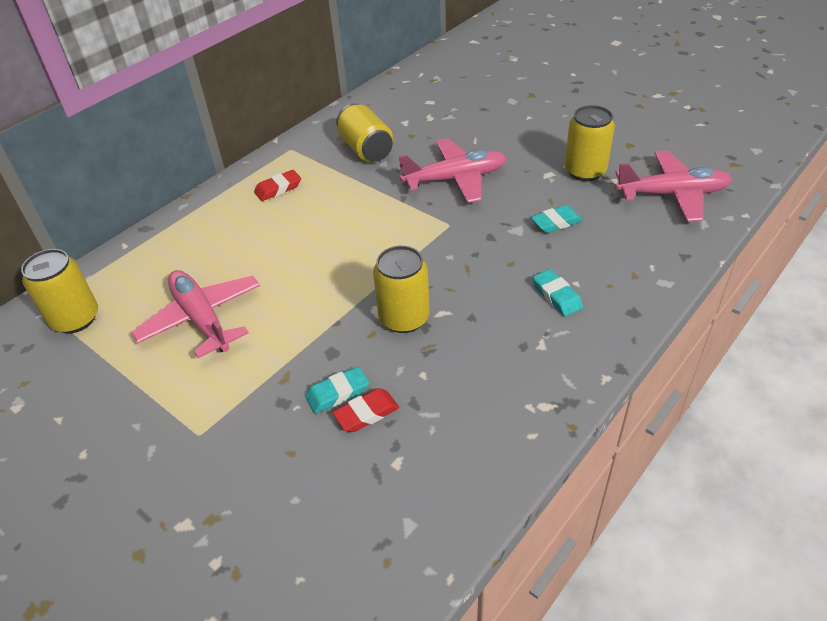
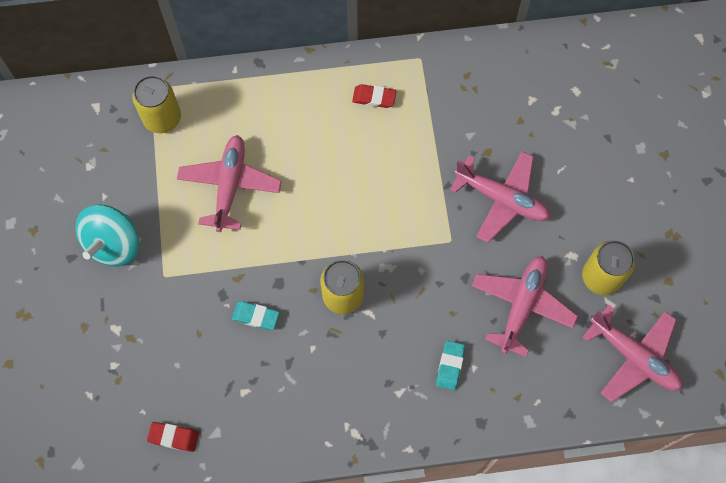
camera: 40 degrees right, 25 degrees up
(109, 450) = (114, 244): none -> turquoise spinning top
(366, 149) = (472, 108): yellow can -> none
(366, 413) = (258, 345): red eraser -> red eraser (173, 437)
(556, 222) = (522, 306): turquoise eraser -> pink plane

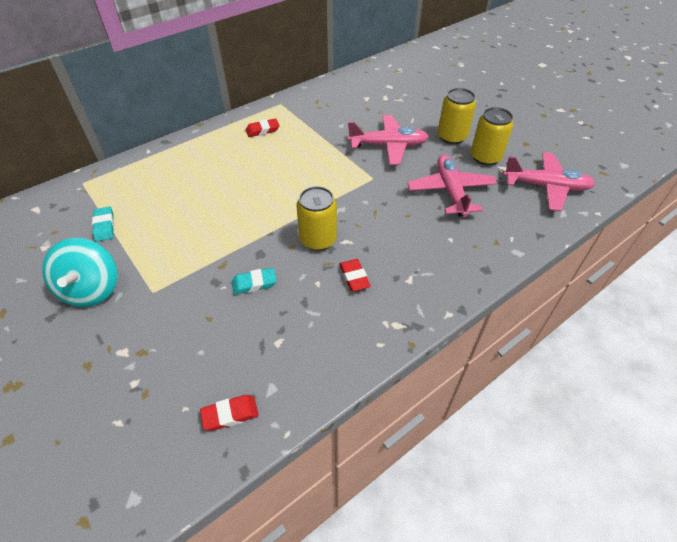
camera: 30 degrees left, 20 degrees down
(162, 118) = (100, 195): yellow can -> yellow can (452, 137)
(230, 186) = (181, 212): pink plane -> none
(350, 360) = (354, 277): none -> red eraser
(450, 366) = (433, 246): turquoise eraser -> turquoise eraser (104, 226)

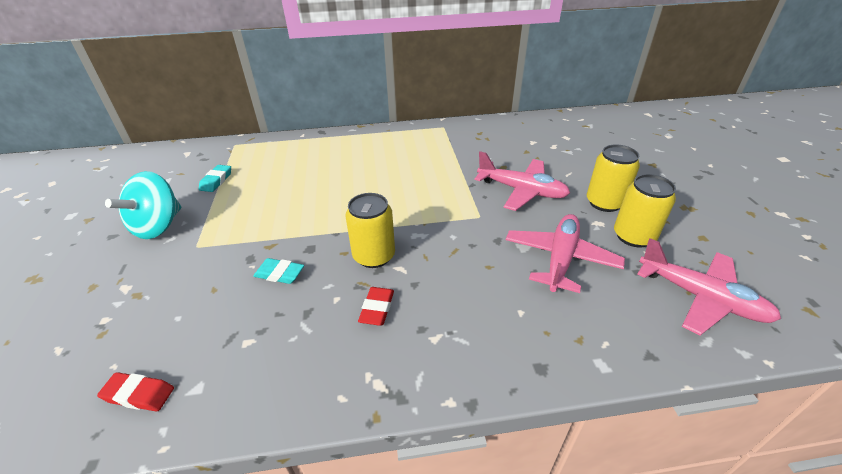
camera: 30 degrees right, 10 degrees down
(262, 130) = (408, 144): red eraser -> none

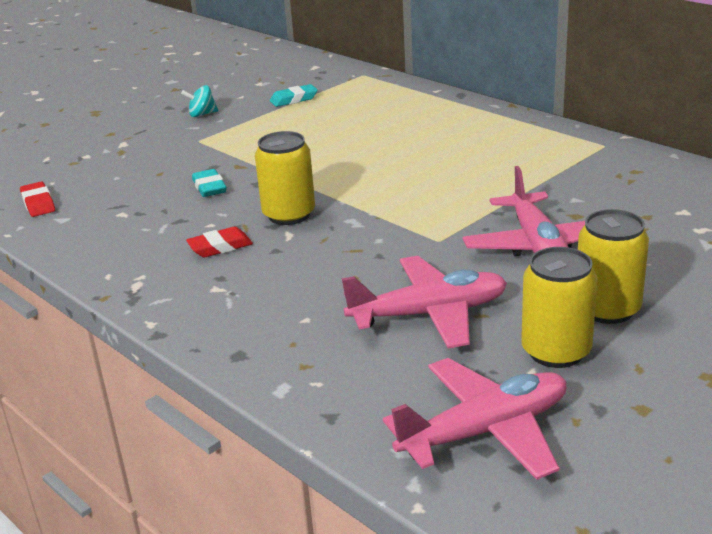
camera: 55 degrees right, 10 degrees down
(158, 226) = (202, 114): turquoise spinning top -> turquoise spinning top, size x0.49
(700, 298) = (485, 431): pink plane -> pink plane turned 120 degrees counterclockwise

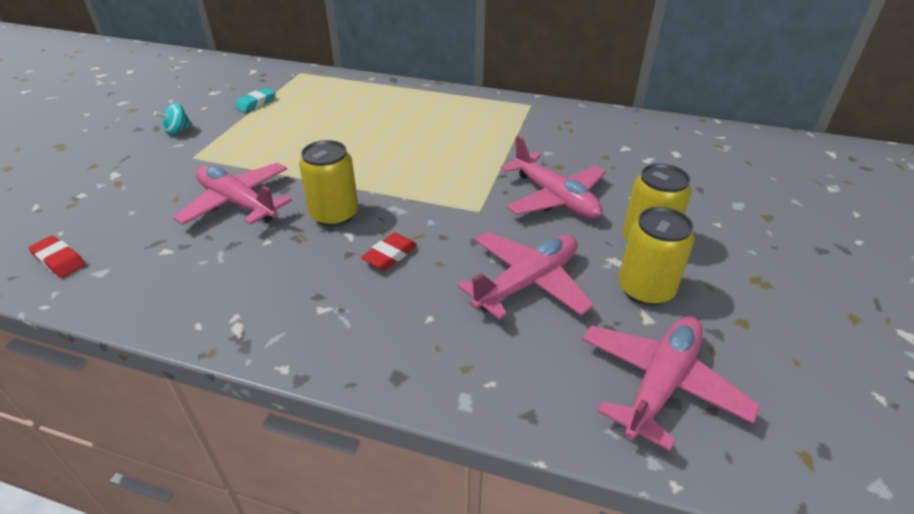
camera: 30 degrees left, 10 degrees up
(209, 187) = (238, 203): turquoise eraser -> pink plane
(220, 247) = (294, 263): red eraser -> red eraser (390, 255)

